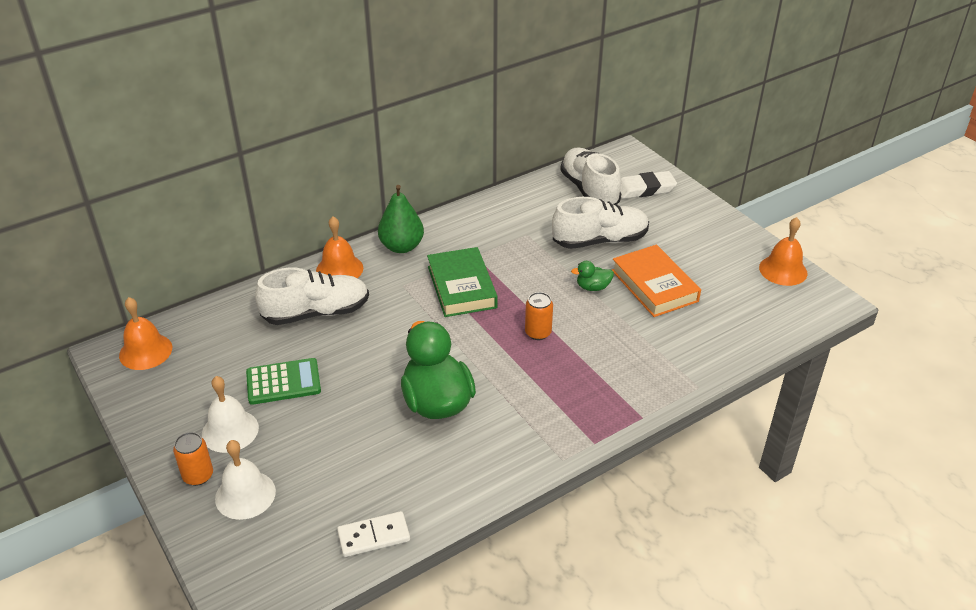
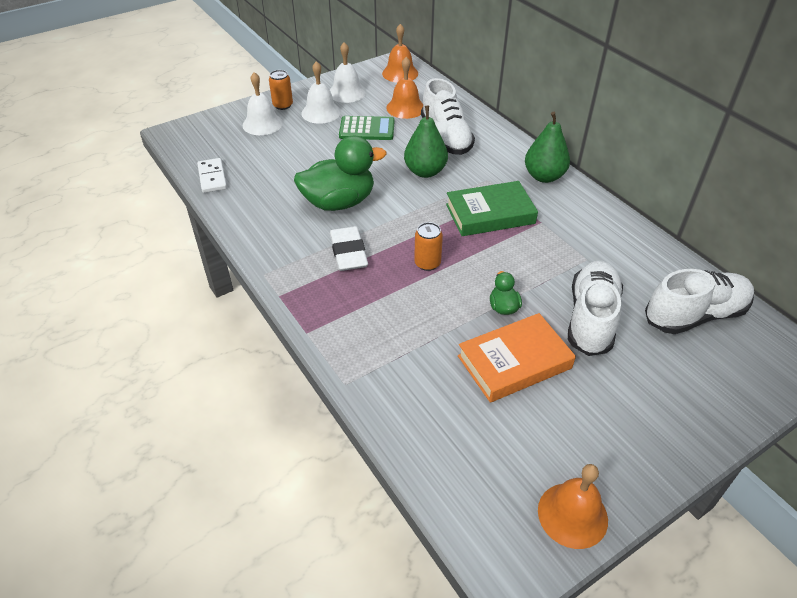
camera: 90 degrees right, 5 degrees up
(182, 405) = (347, 92): none -> white bell
(283, 382) = (367, 129): green calculator -> green calculator turned 75 degrees counterclockwise
(339, 269) = (504, 145): orange bell -> orange bell (405, 108)
(383, 331) = (425, 171): none -> green pear
(600, 240) = (591, 318): white shoe -> white shoe turned 150 degrees counterclockwise
(645, 189) = (720, 372): white eraser -> white eraser (348, 252)

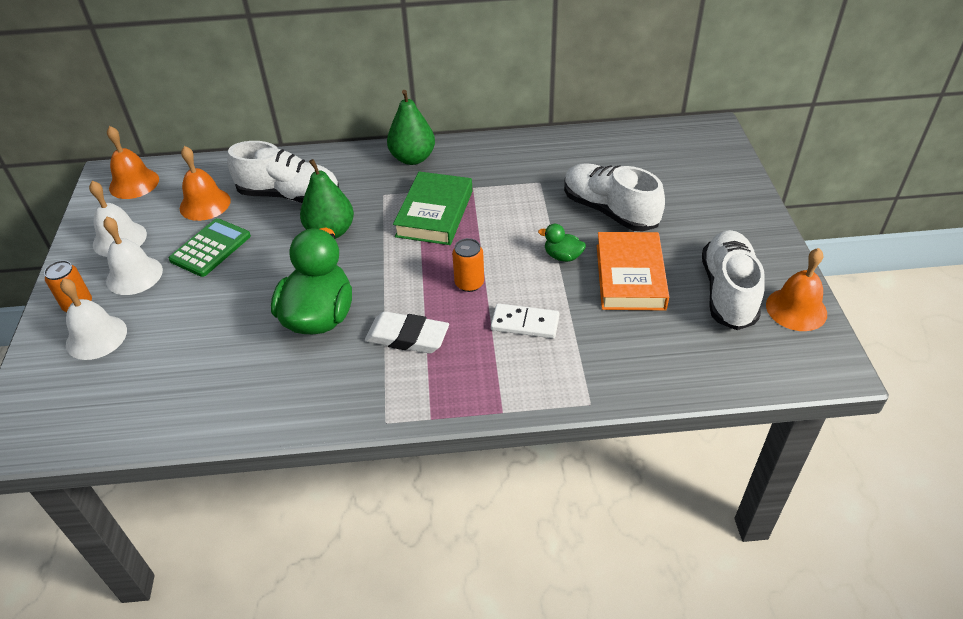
camera: 60 degrees left, 0 degrees up
(212, 177) = (159, 422): white domino -> white domino (525, 323)
(694, 315) = (640, 156): white shoe -> white shoe (728, 292)

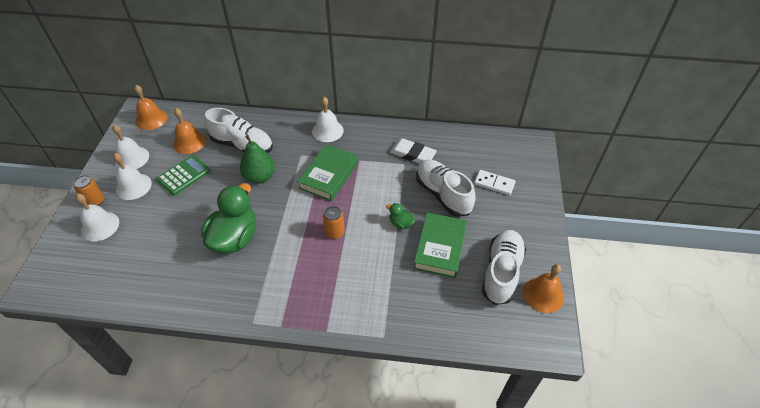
camera: 10 degrees right, 5 degrees up
(407, 337) = (284, 264): white eraser -> white eraser (412, 154)
(412, 158) = (327, 131): green pear -> white bell
(525, 323) = (360, 269): white domino -> white domino (494, 184)
(630, 276) = (440, 247): orange book -> green book

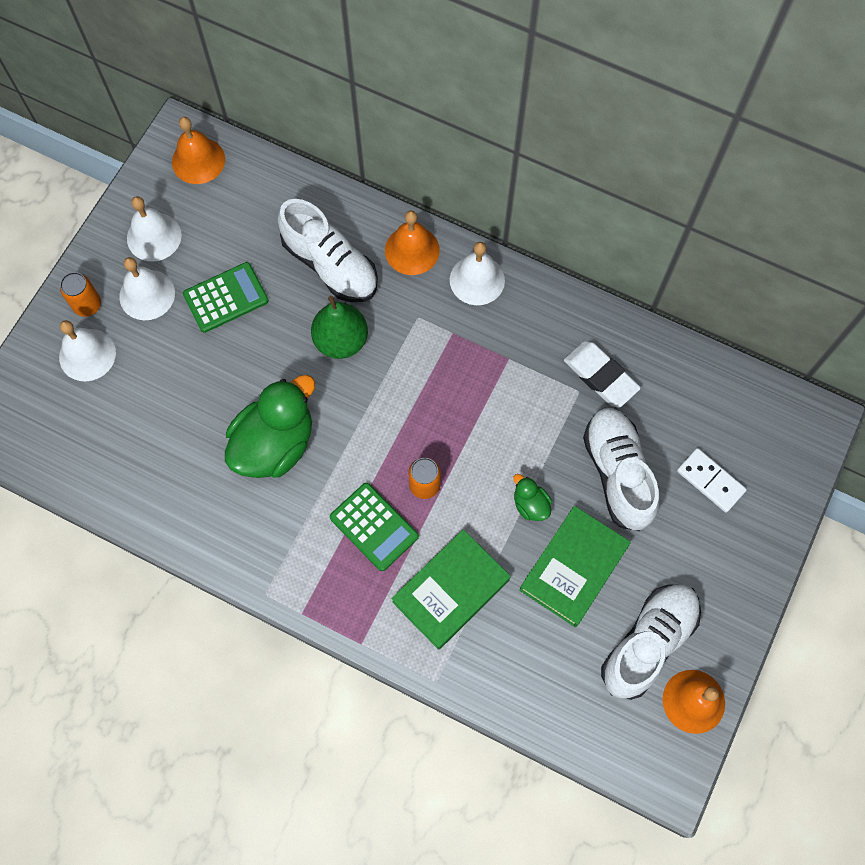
camera: 20 degrees right, 20 degrees up
(189, 142) = (248, 231): orange bell -> orange bell (412, 250)
(311, 263) = (374, 527): none -> green calculator
(329, 175) = (449, 374): green book -> green book (451, 591)

